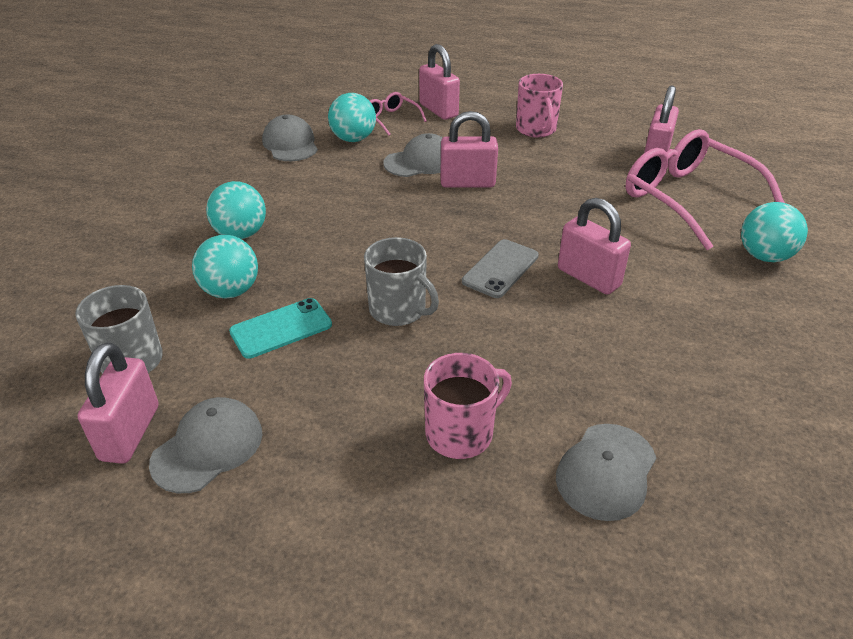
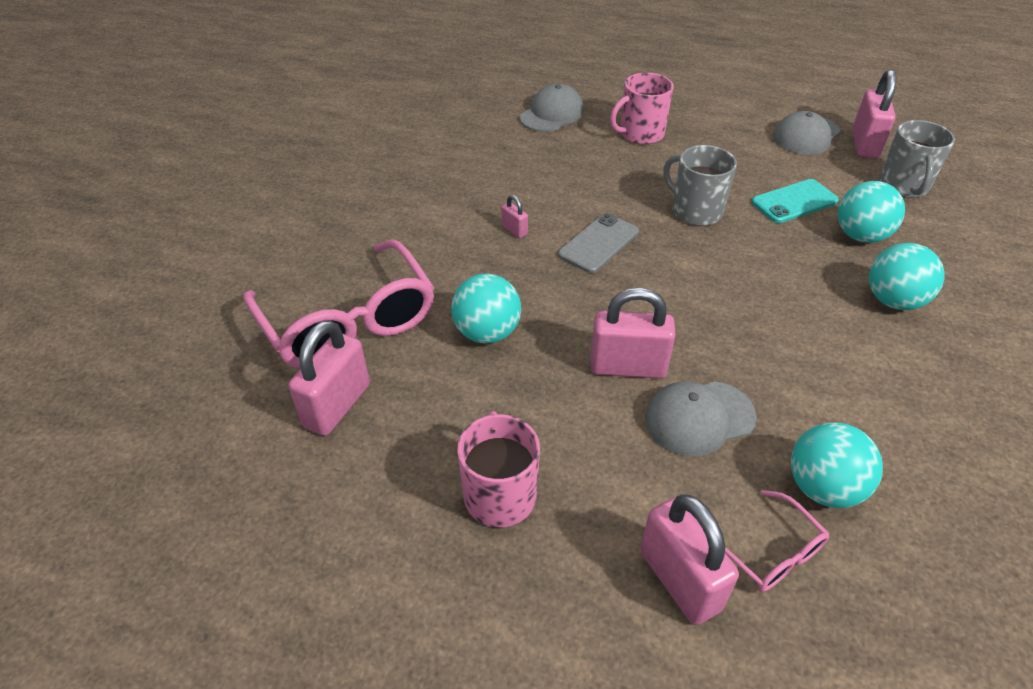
camera: 175 degrees left, 5 degrees up
(290, 144) = (927, 481): grey cap -> none
(588, 277) = (514, 230): pink padlock -> pink padlock, size x0.47
(764, 256) = (326, 242): turquoise ball -> turquoise ball (487, 333)

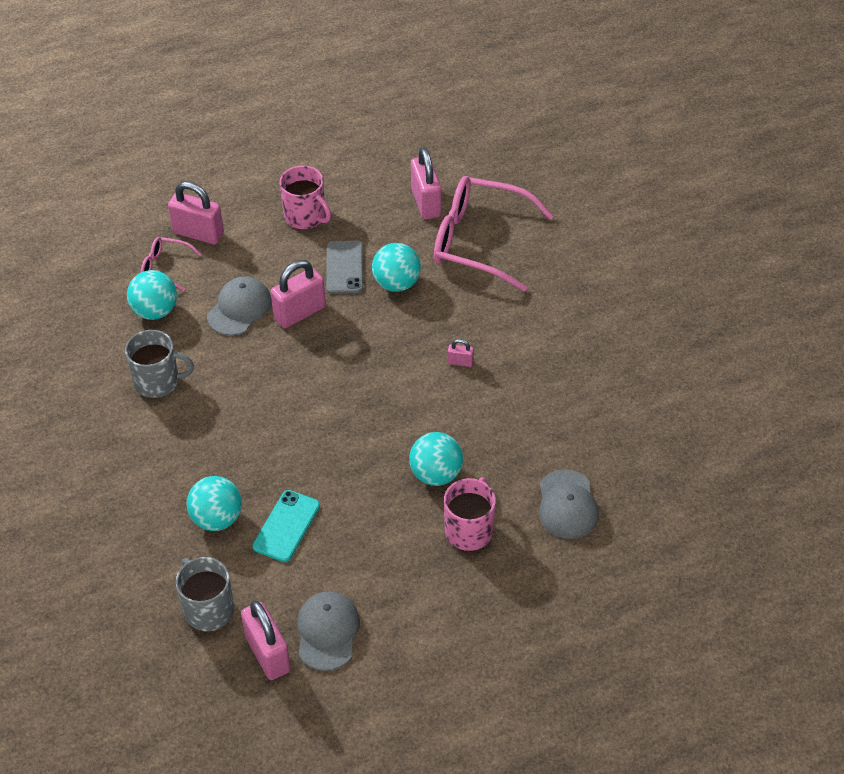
camera: 140 degrees right, 5 degrees up
(598, 243) = (394, 388): grey phone -> grey phone (344, 267)
(695, 211) = (353, 464): grey mug -> grey mug (158, 381)
(893, 301) = (167, 465): turquoise ball -> turquoise ball (436, 474)

